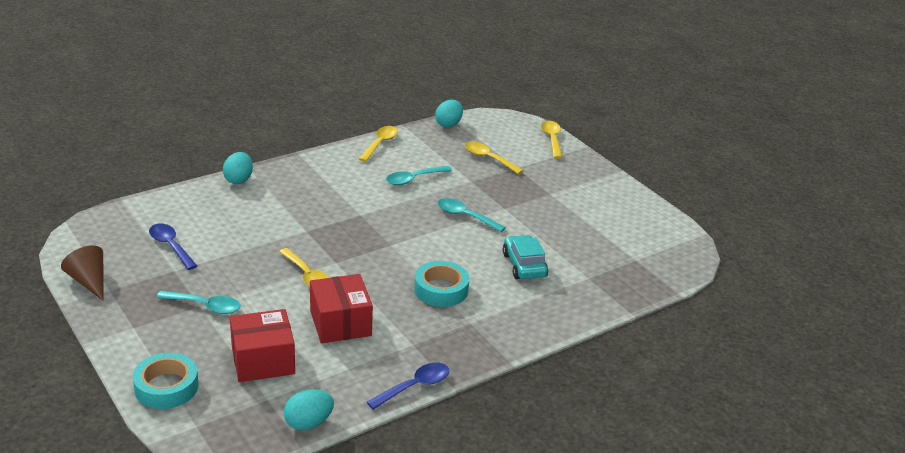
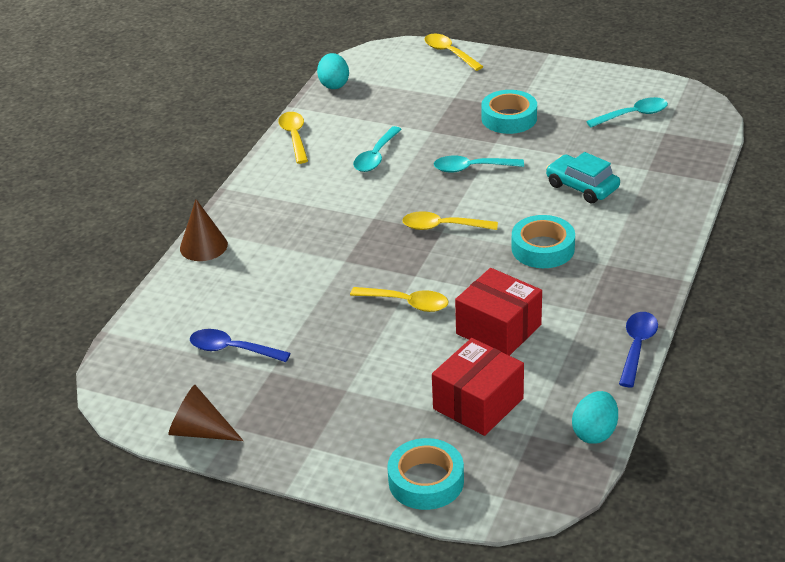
camera: 30 degrees left, 5 degrees up
(205, 306) = (352, 387): turquoise spoon -> turquoise spoon (633, 115)
(238, 180) = (203, 246): turquoise egg -> brown cone
(488, 158) = (417, 101): yellow spoon -> yellow spoon (442, 227)
(535, 198) = (509, 118): none -> turquoise tape

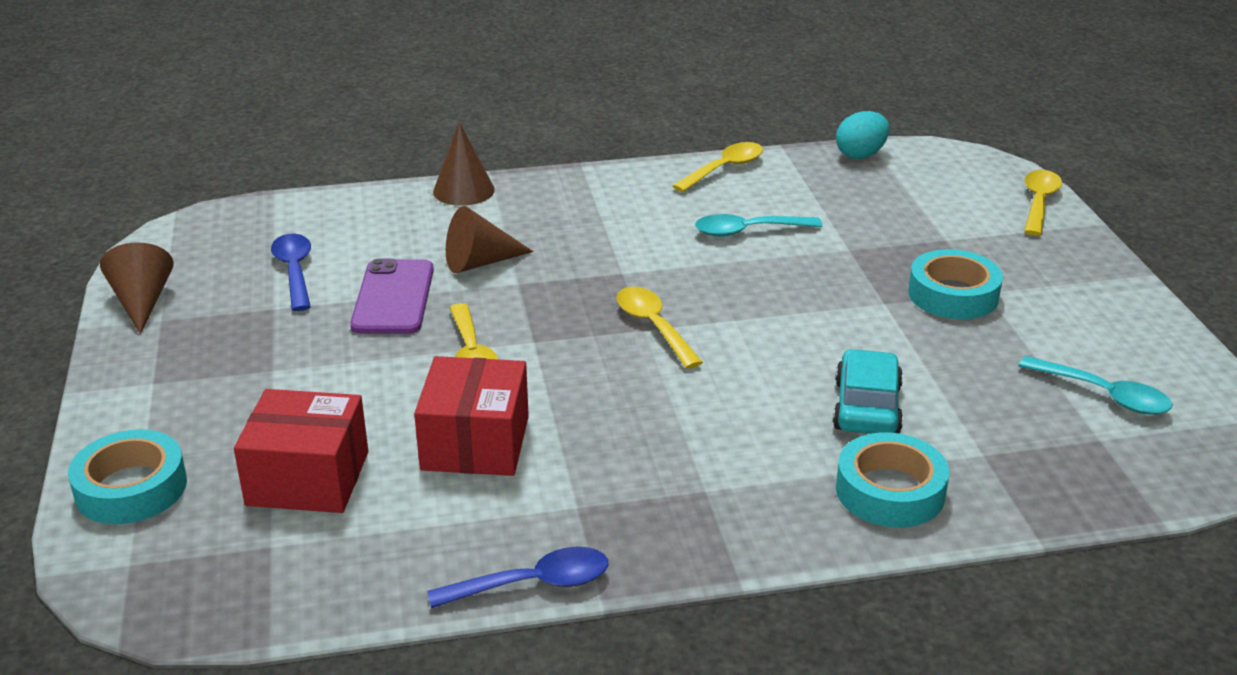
camera: 55 degrees right, 5 degrees down
(304, 268) = (480, 262): none -> brown cone
(310, 316) = (393, 298): none -> purple phone
(472, 168) = (804, 305): turquoise spoon -> none
(543, 248) = (686, 421): turquoise tape -> turquoise tape (890, 491)
(594, 432) = (308, 605): turquoise egg -> none

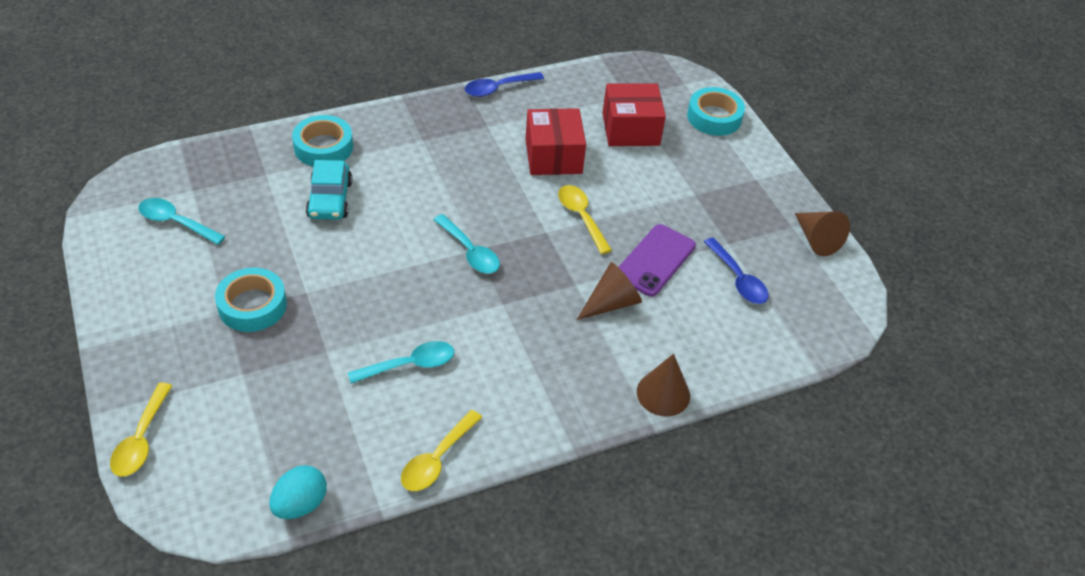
camera: 165 degrees right, 15 degrees up
(393, 298) = (655, 260): purple phone -> purple phone turned 45 degrees clockwise
(653, 326) = (470, 252): yellow spoon -> turquoise spoon

